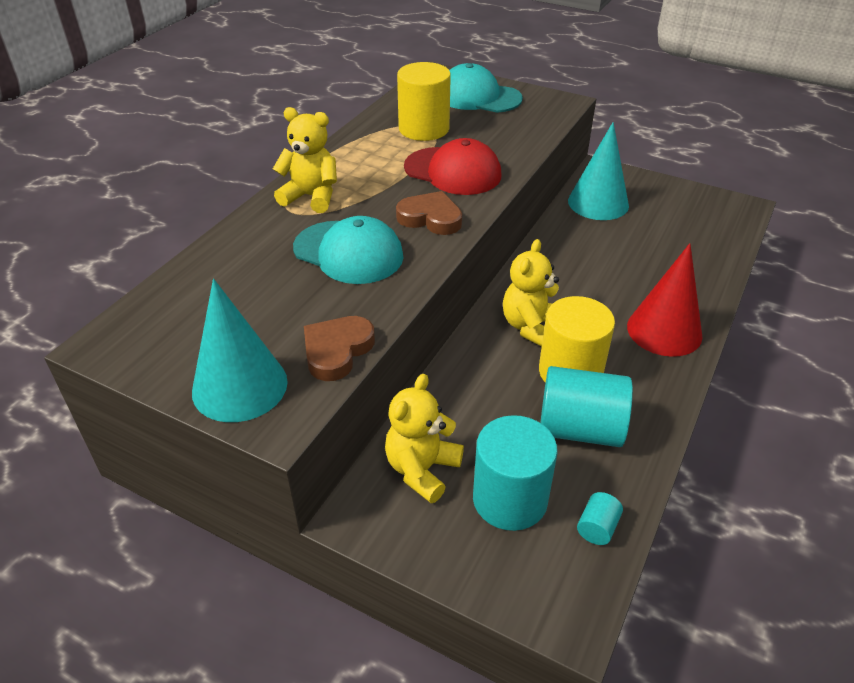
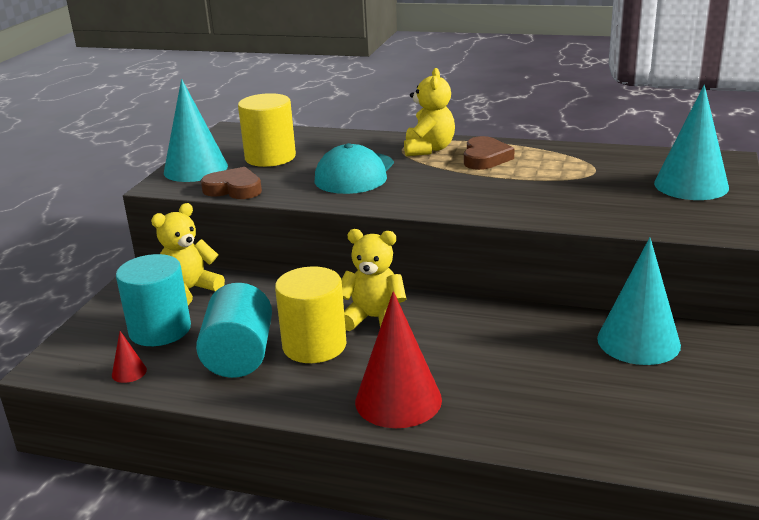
camera: 80 degrees right, 15 degrees down
(422, 469) = (189, 290): yellow teddy bear -> yellow teddy bear turned 60 degrees counterclockwise
(424, 129) = (587, 170): yellow cylinder -> yellow cylinder (270, 157)
(430, 218) = (422, 195): brown heart -> brown heart (485, 158)
(453, 171) = (512, 193): red cap -> none
(478, 97) = (691, 185): turquoise cap -> turquoise cone
(597, 528) = (129, 372): turquoise cylinder -> red cone

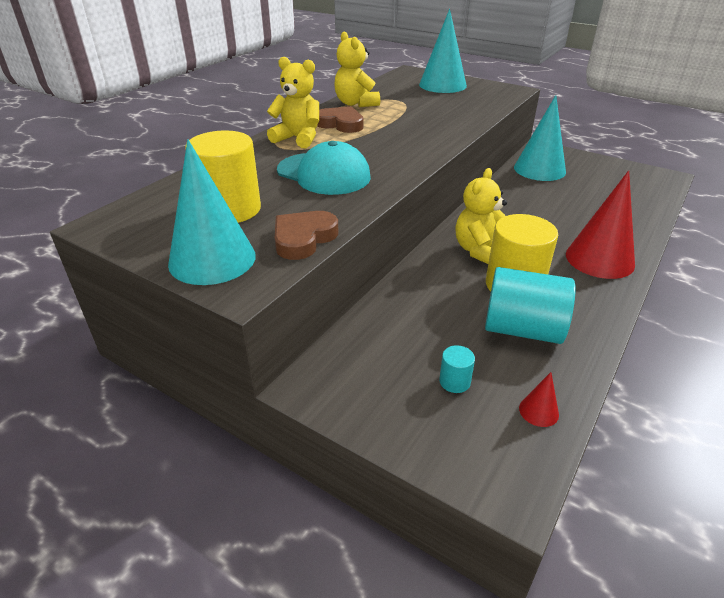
camera: 75 degrees left, 10 degrees up
(160, 330) = (454, 381): turquoise cylinder -> turquoise cylinder, size x0.44
(189, 290) = (374, 352): yellow teddy bear -> yellow teddy bear (356, 103)

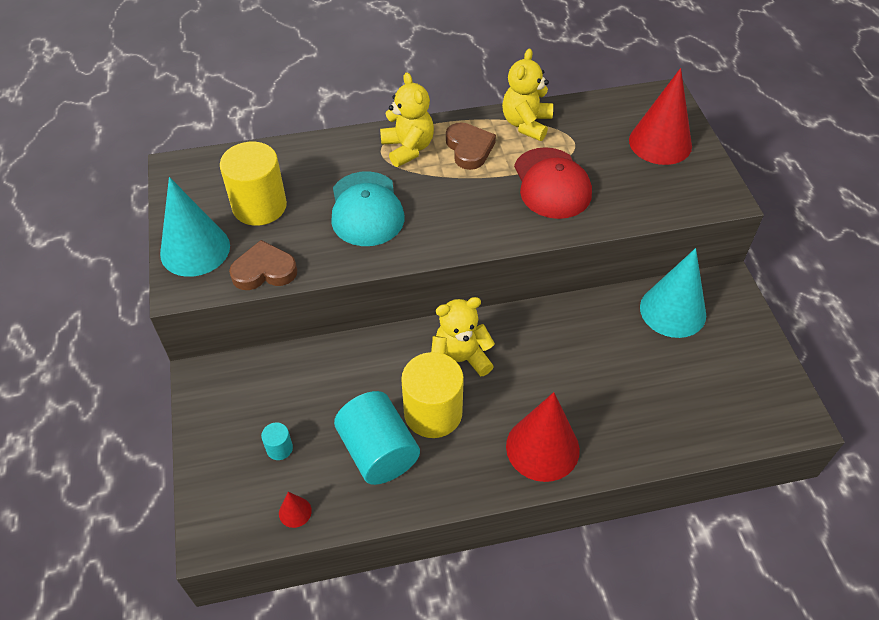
camera: 45 degrees right, 15 degrees up
(419, 117) = (552, 183): none -> red cap
(442, 85) = (660, 143): turquoise cone -> red cone

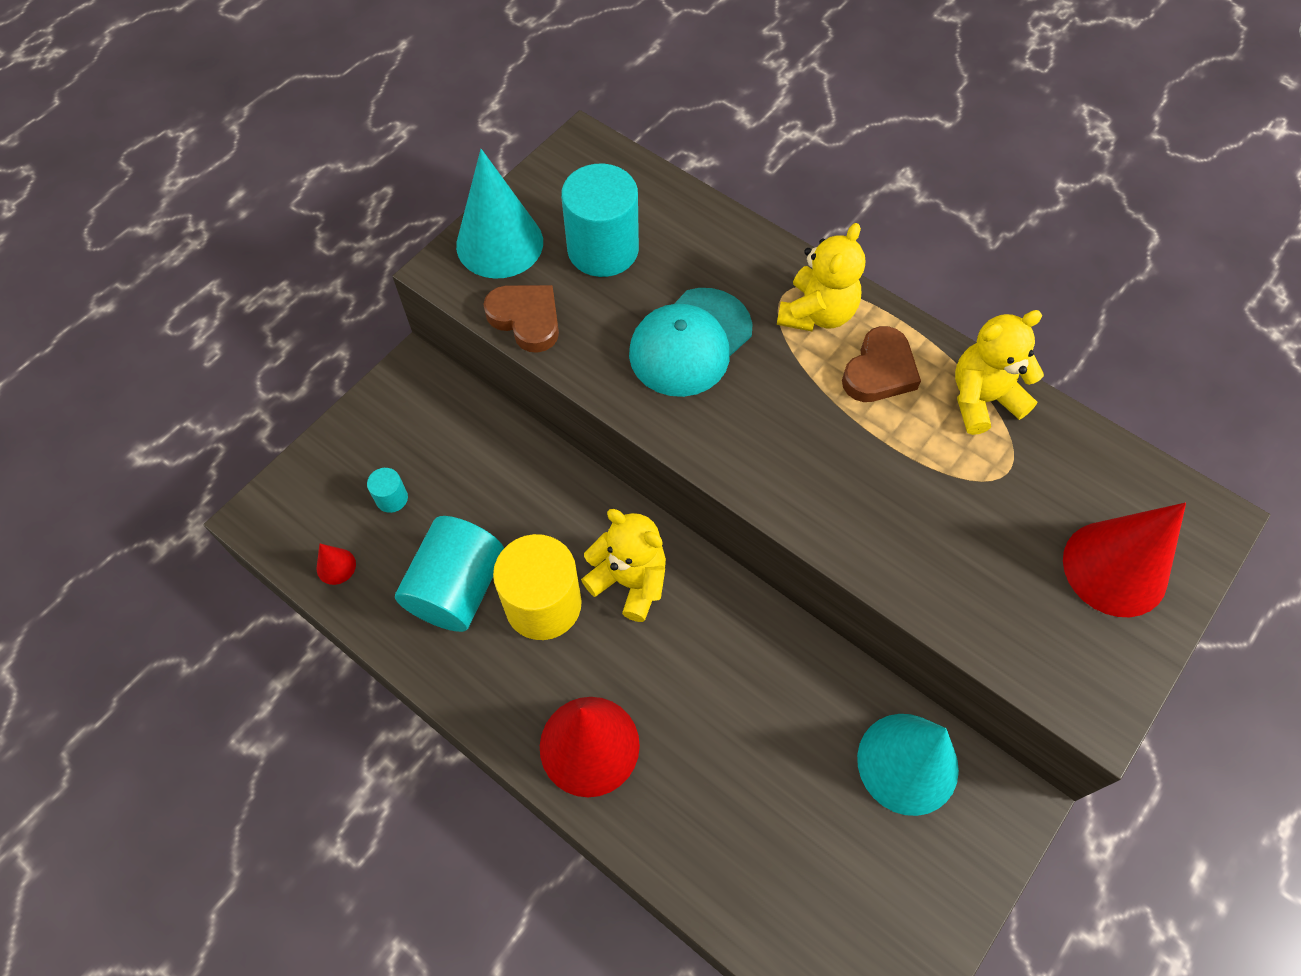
camera: 50 degrees right, 10 degrees up
(259, 206) = (603, 249): yellow cylinder -> turquoise cylinder
(552, 183) = (914, 493): red cap -> none

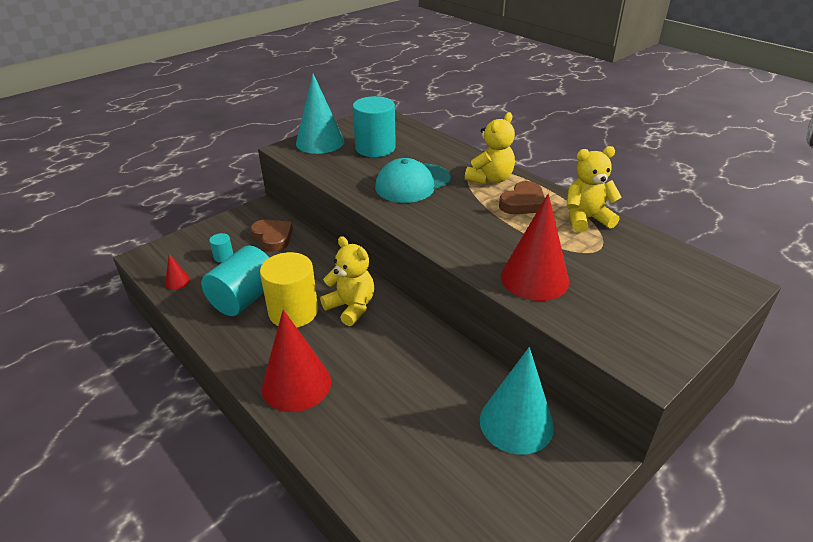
camera: 10 degrees right, 25 degrees down
(526, 319) = (323, 168): brown heart -> brown heart (273, 237)
(1115, 568) = (667, 299): red cone -> red cone (534, 278)

